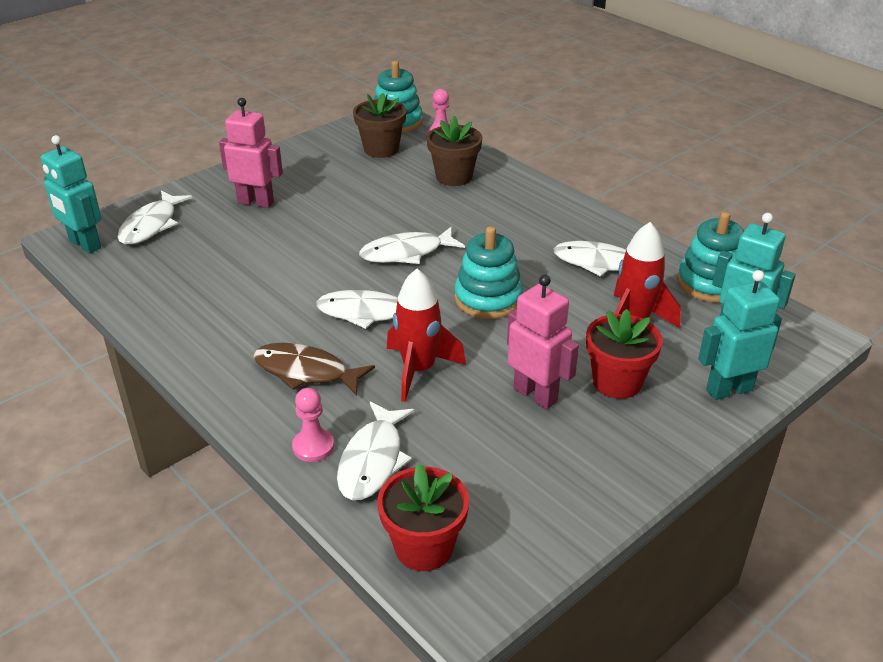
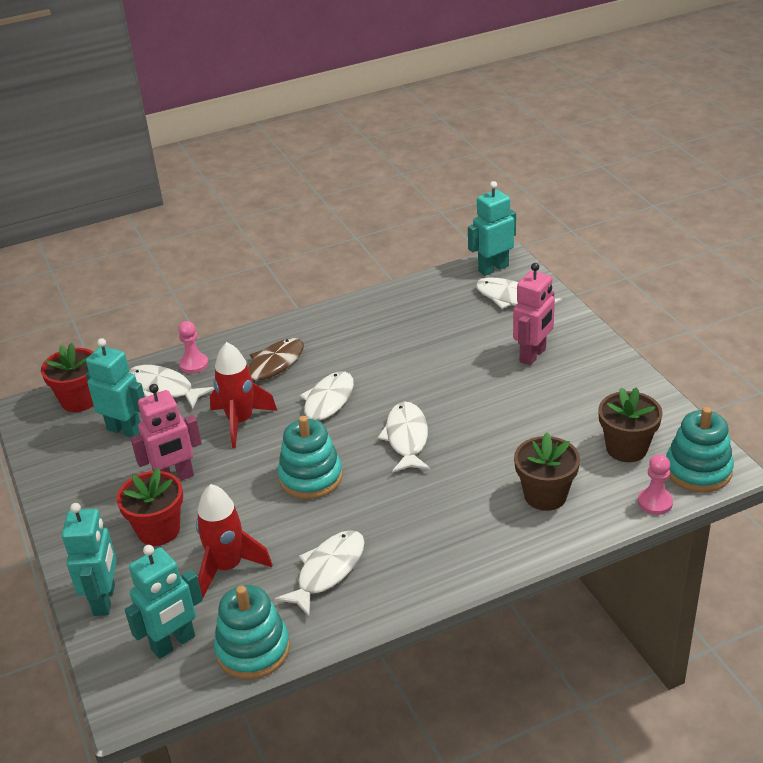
camera: 110 degrees right, 0 degrees up
(470, 470) = (125, 430): none -> turquoise robot

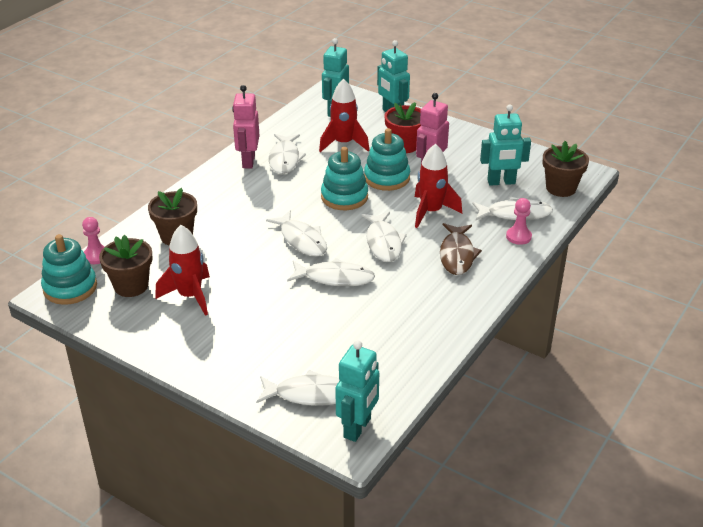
camera: 145 degrees right, 0 degrees up
(79, 400) = (561, 188): red flower pot -> brown flower pot
(253, 649) = (292, 121): turquoise stacking toy -> turquoise stacking toy (387, 178)
(409, 384) = (335, 278): none -> white fish
(533, 355) = (250, 339): pink robot -> pink robot (248, 161)
(567, 415) = (190, 296): none -> red rocket

